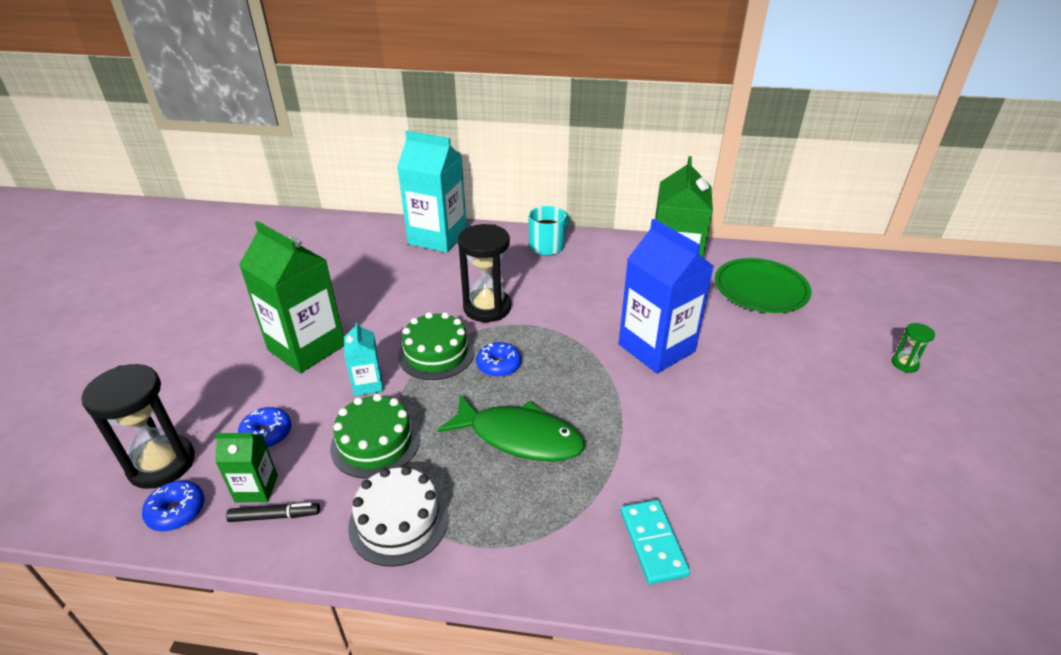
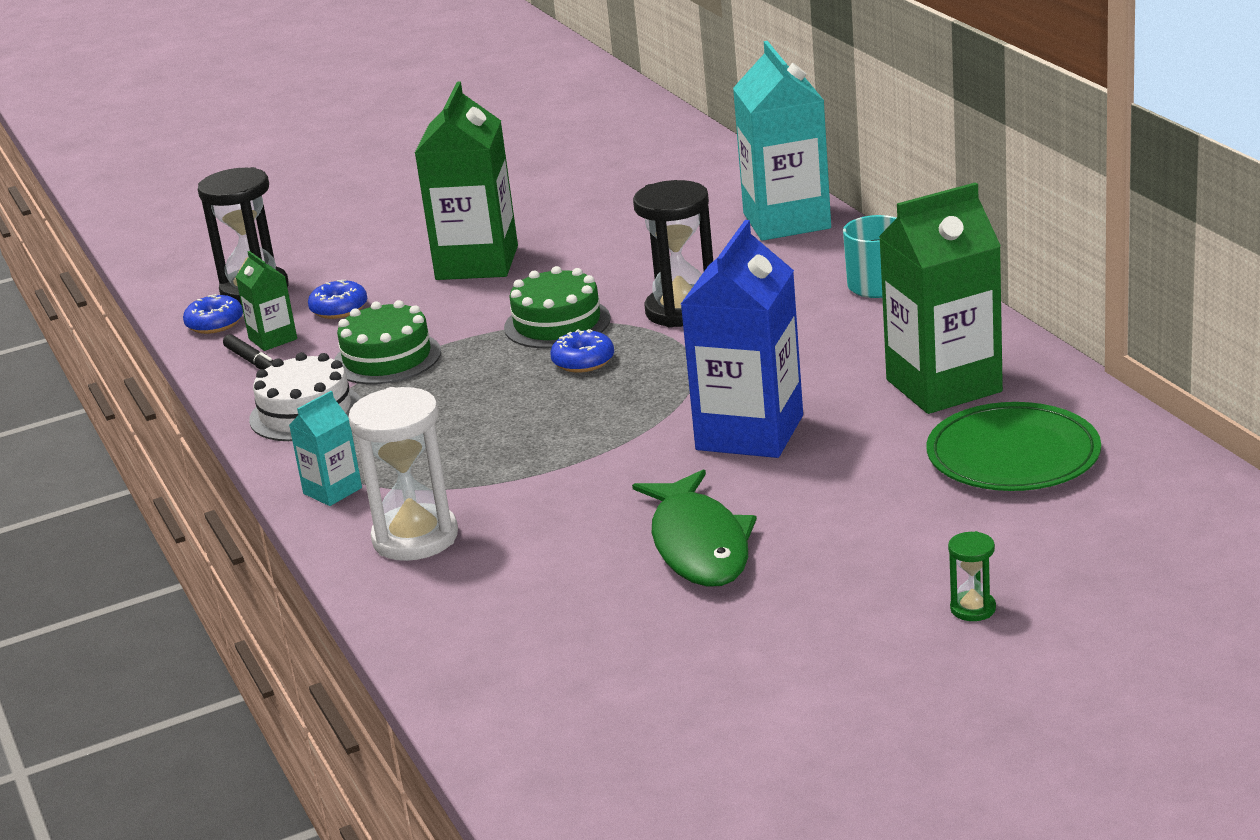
camera: 60 degrees right, 10 degrees down
(368, 384) = (463, 315): turquoise carton -> turquoise carton (332, 491)
(519, 437) = (482, 418): green fish -> green fish (699, 545)
(652, 543) = (415, 538): turquoise domino -> white hourglass

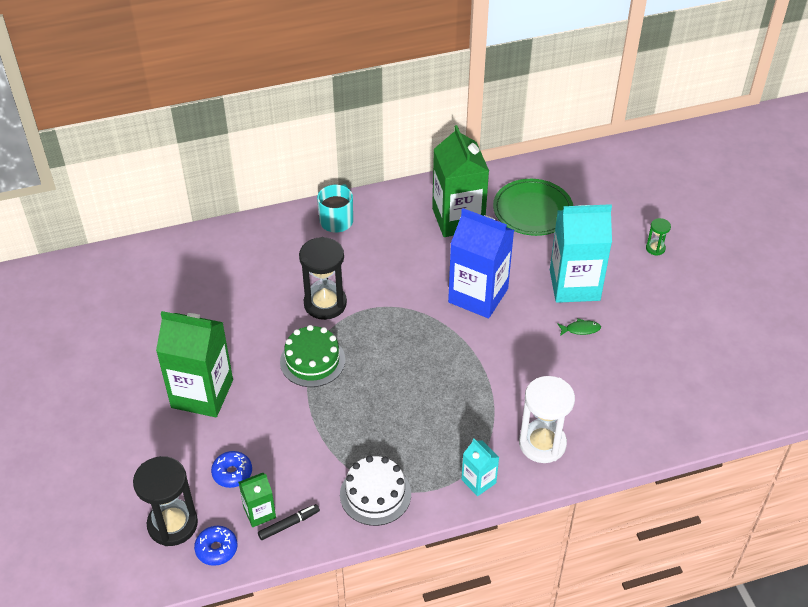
camera: 85 degrees left, 20 degrees up
(387, 358) = (319, 448): green cake -> none
(583, 361) = (368, 353): blue donut -> none
(699, 545) = (580, 329): green fish -> green fish, size x0.41
(786, 221) = (230, 243): turquoise carton -> turquoise carton (574, 285)

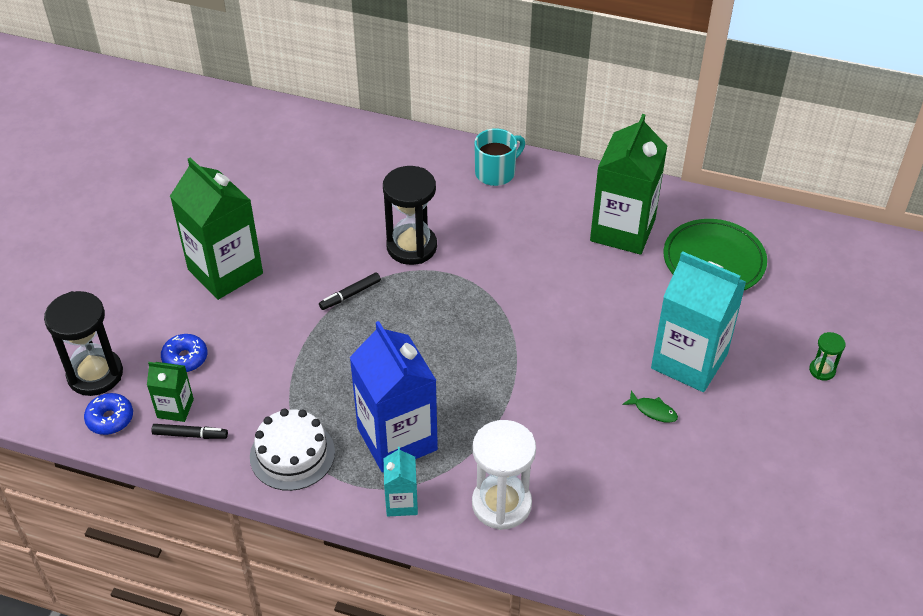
camera: 35 degrees right, 0 degrees up
(312, 361) = (350, 295): green cake -> black marker
(478, 295) = (572, 318): blue carton -> blue carton (397, 439)

